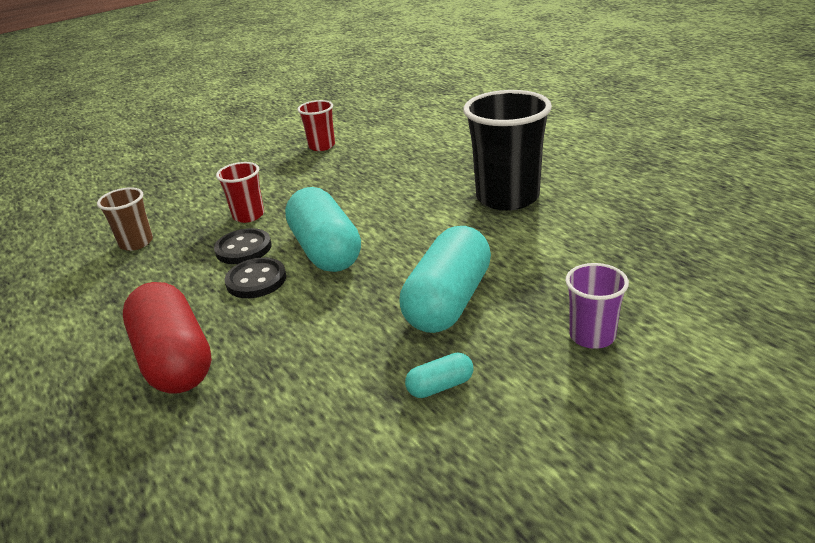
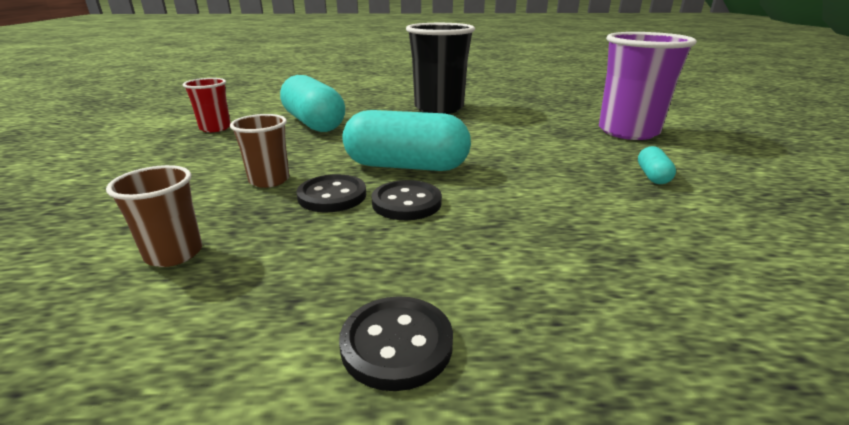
camera: 60 degrees left, 5 degrees down
(89, 348) = (396, 344): none -> black button
(174, 359) = (503, 277): red capsule -> none
(248, 215) = (269, 180): red cup -> brown cup
(448, 301) = (547, 150): turquoise capsule -> turquoise capsule (314, 123)
(592, 336) = (628, 132): purple cup -> purple cup, size x1.91

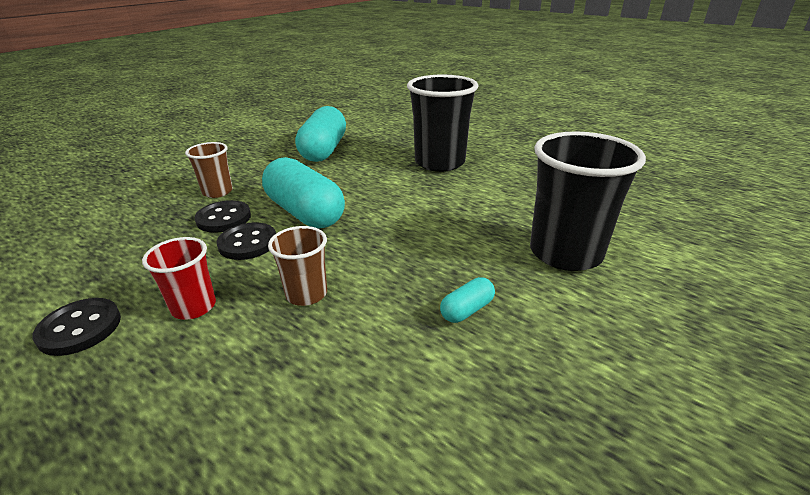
camera: 40 degrees right, 5 degrees up
(174, 254) = (106, 224): brown cup -> brown cup (306, 294)
(215, 128) = (264, 137): red cup -> red cup (194, 307)
(628, 132) = (565, 253): purple cup -> black cup

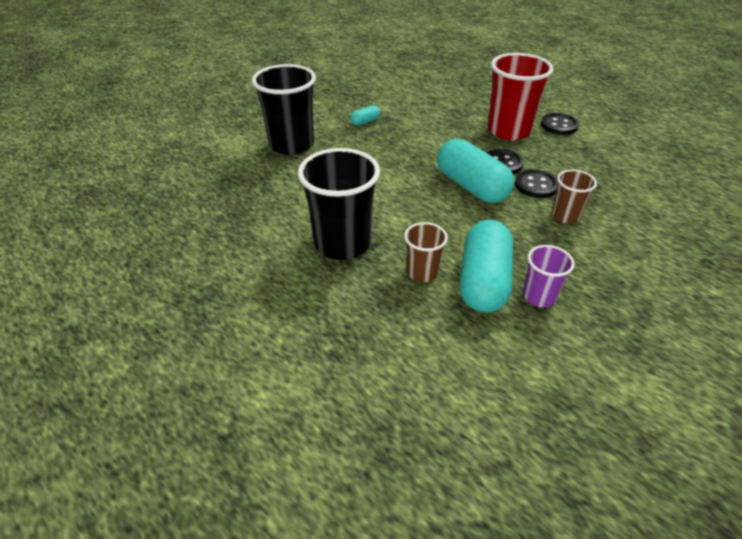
camera: 175 degrees left, 10 degrees up
(194, 307) = (508, 131): red cup -> red cup, size x1.91
(286, 146) = (539, 296): none -> purple cup
(306, 294) = (450, 133): brown cup -> brown cup (422, 272)

